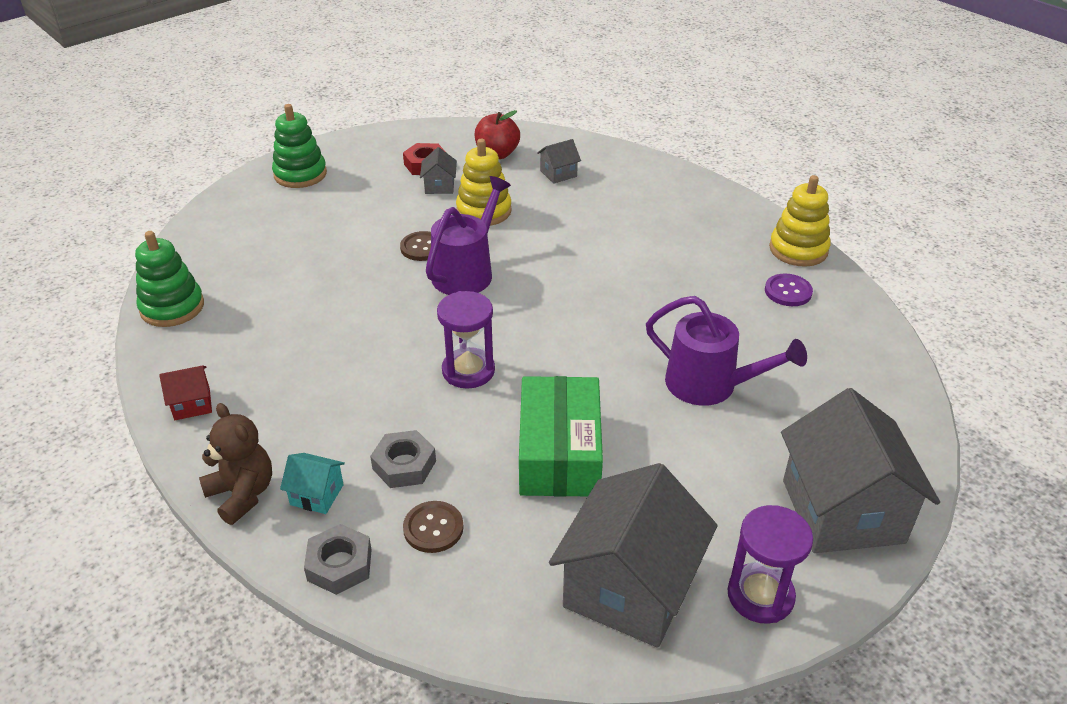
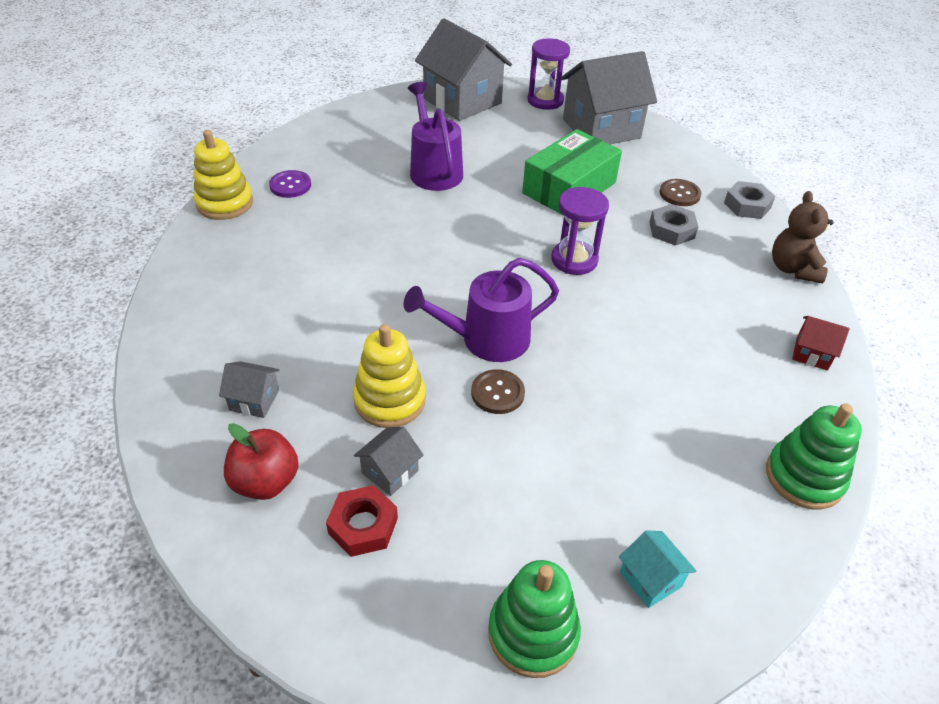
camera: 140 degrees left, 5 degrees up
(317, 495) = (741, 243): turquoise house -> turquoise house (650, 579)
(842, 511) = (462, 101): grey house -> grey house turned 75 degrees counterclockwise

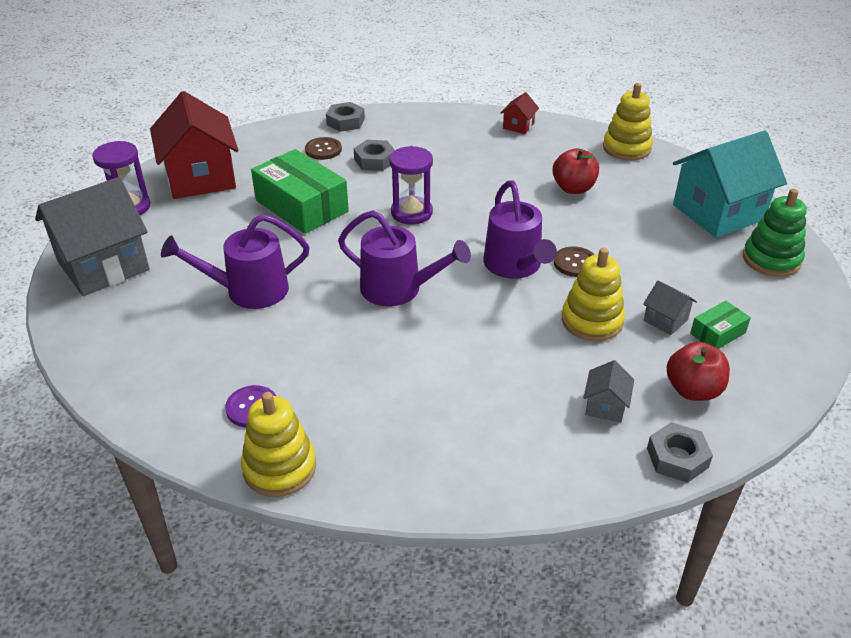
camera: 85 degrees left, 5 degrees down
(170, 452) = (677, 457): none -> grey nut
(363, 525) = (717, 333): red nut -> green box
(440, 254) = (398, 289): none -> purple watering can
(601, 128) = (201, 178): grey house -> red house
(650, 579) = (718, 212): turquoise house -> turquoise house, size x2.32
(666, 403) = (573, 188): none -> red apple
(793, 269) = (428, 116): brown teddy bear -> none
(804, 477) = (626, 148): green stacking toy -> yellow stacking toy

